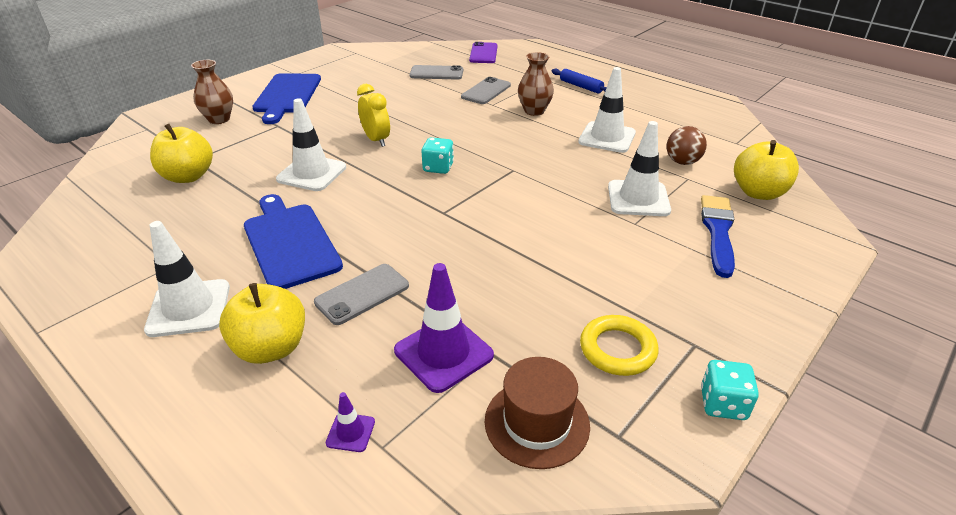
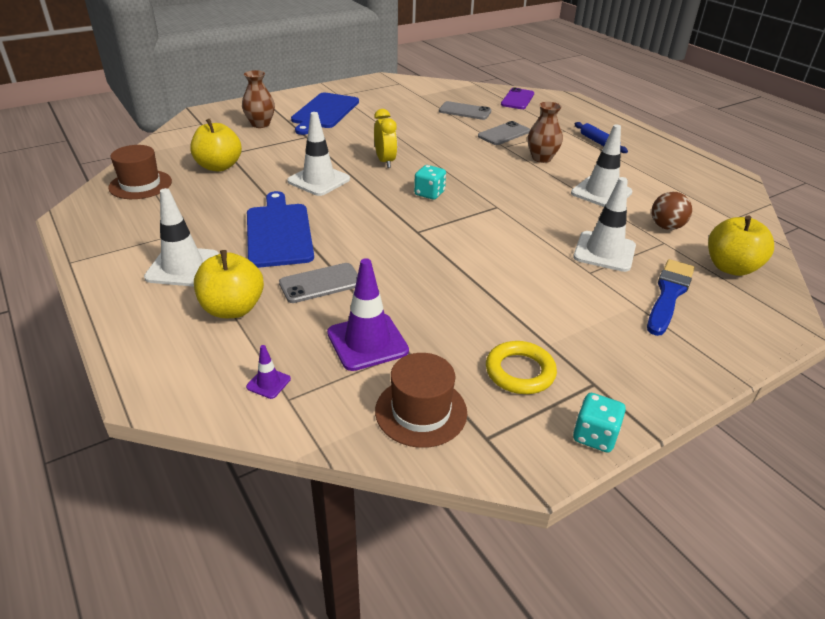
camera: 15 degrees right, 0 degrees up
(97, 215) = (140, 185): none -> brown hat

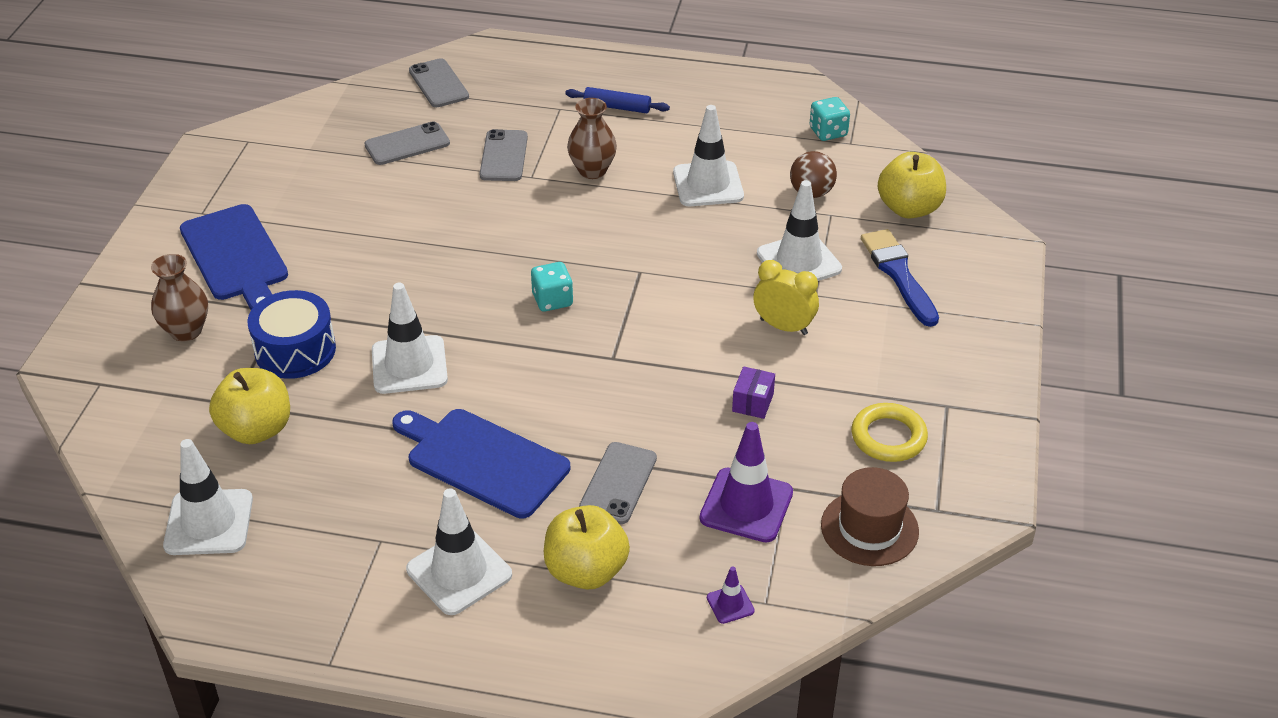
camera: 45 degrees left, 5 degrees up
(140, 185) = (209, 522): brown hat -> white traffic cone
(285, 151) = (295, 350): none -> blue drum
(385, 161) = (438, 286): yellow clock -> yellow clock (783, 326)
(460, 297) = (752, 402): none -> purple box
(517, 99) = (438, 84): purple phone -> grey phone
(594, 436) = (996, 449): turquoise dice -> turquoise dice (828, 132)

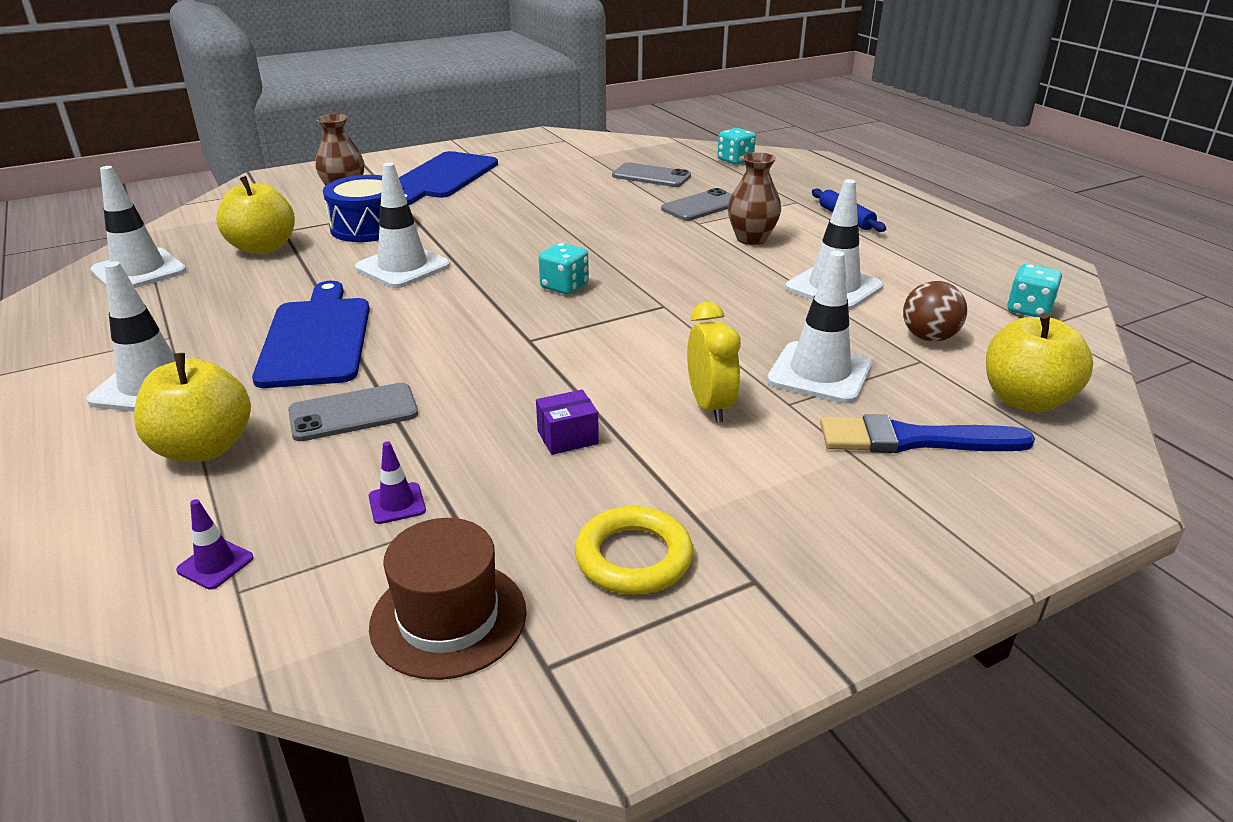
camera: 50 degrees right, 10 degrees down
(438, 84) = (735, 160): grey phone -> turquoise dice
(746, 505) = (397, 503): purple traffic cone -> purple traffic cone, size x0.47
(898, 274) = (913, 440): blue brush -> blue brush turned 120 degrees counterclockwise

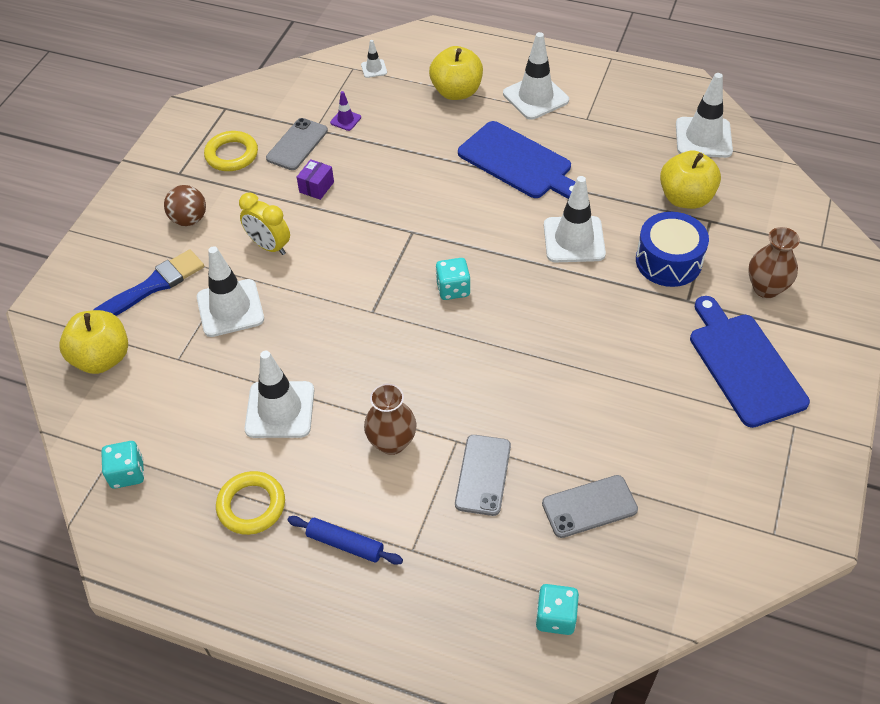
camera: 140 degrees right, 20 degrees up
(215, 564) = (374, 69): purple traffic cone -> white traffic cone
(353, 413) = (426, 140): grey phone -> grey phone (297, 144)
(448, 618) = (273, 101): brown hat -> none
(910, 255) = (251, 505): none -> yellow ring
(928, 337) = (184, 388): brown ball -> brown ball (189, 219)

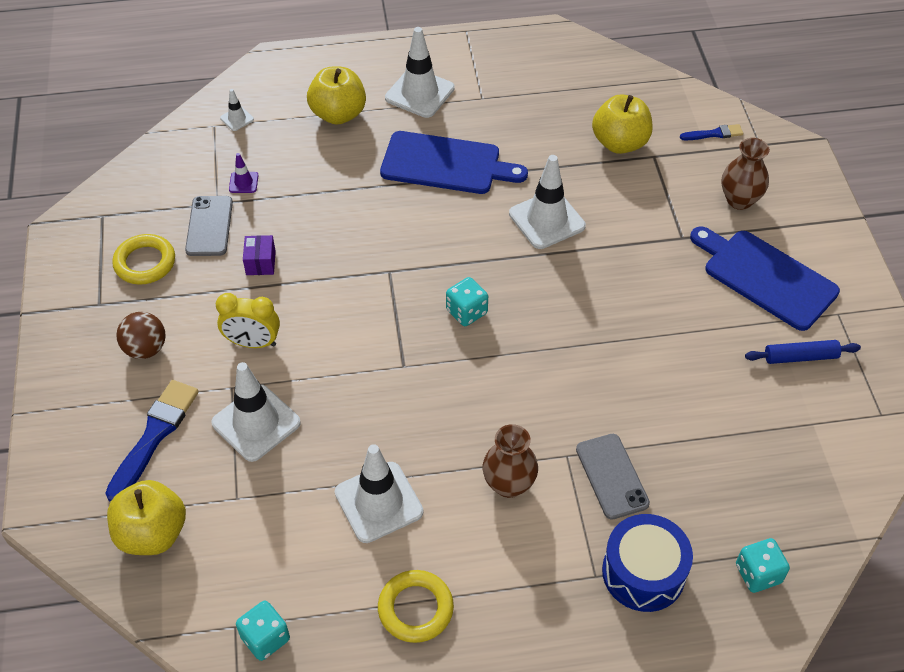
camera: 30 degrees left, 0 degrees up
(345, 544) = (531, 601): blue rolling pin -> blue rolling pin (800, 357)
(589, 506) = (721, 461): grey phone -> none
(668, 261) = (643, 208): blue drum -> blue drum (643, 572)
(703, 138) = (598, 80): white traffic cone -> none
(782, 221) = (714, 134): none -> blue brush

